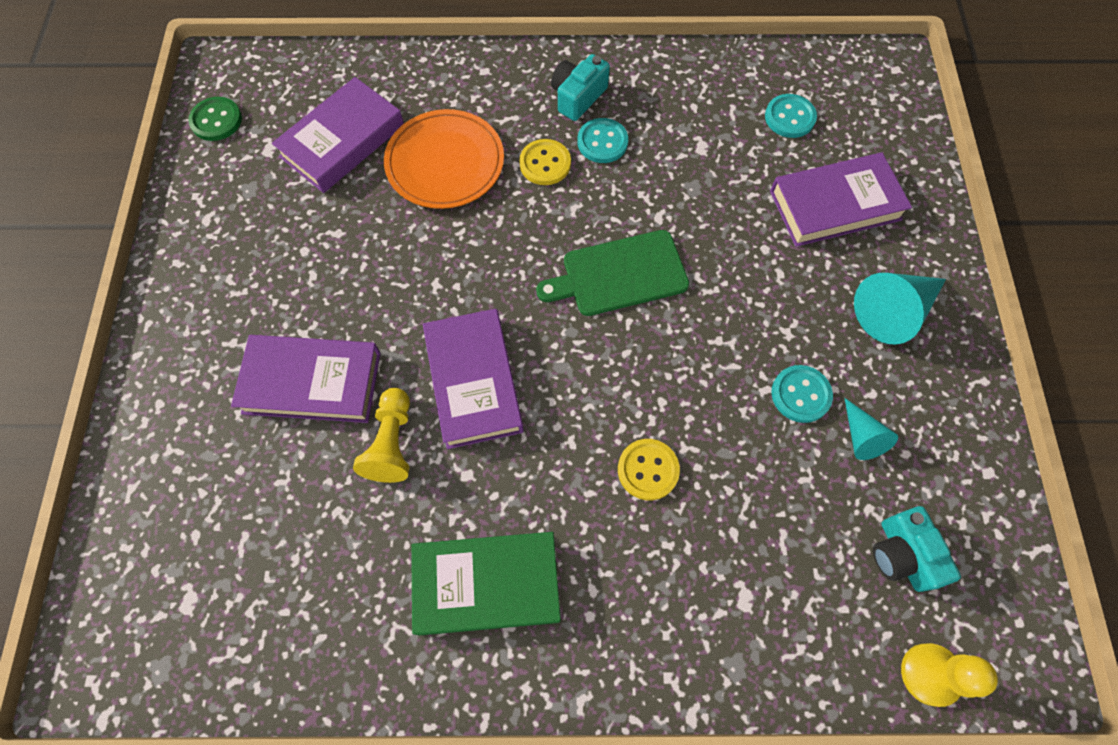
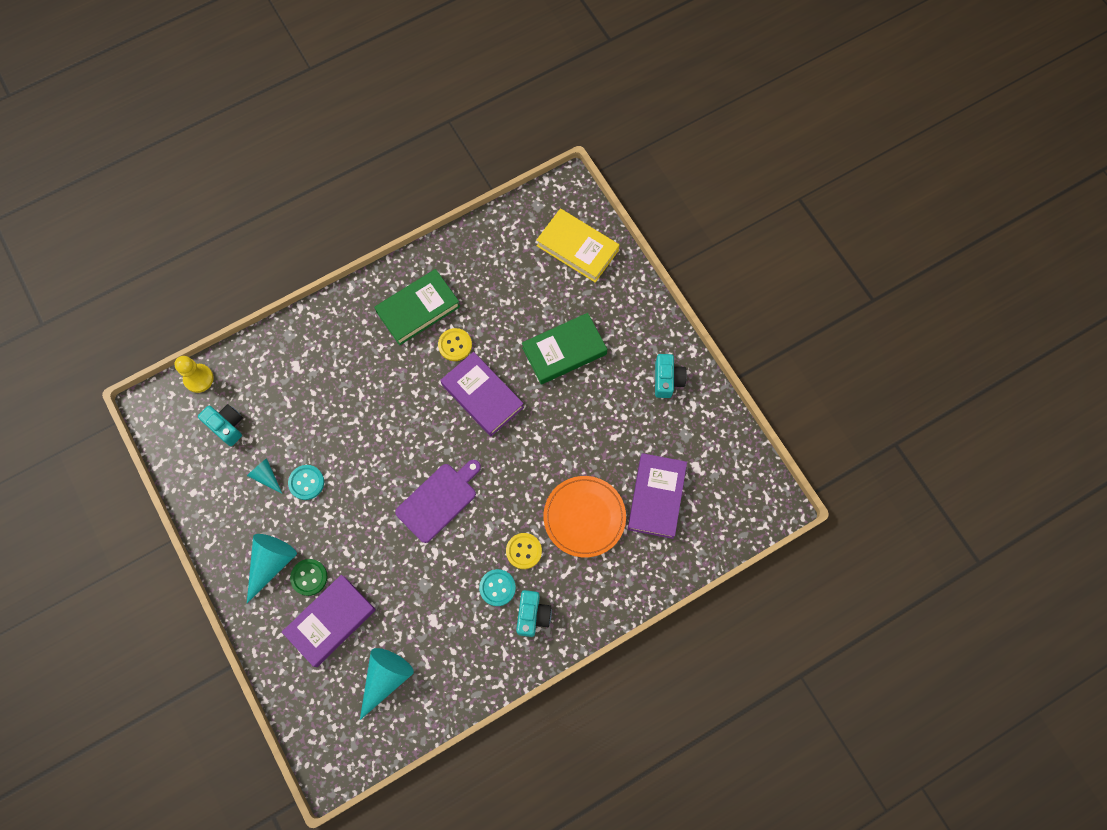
camera: 150 degrees right, 5 degrees up
(161, 542) = (577, 248): none -> yellow book
(210, 266) = (667, 380): none -> turquoise camera
(216, 120) = (743, 468): green button -> green button (309, 577)
(312, 382) = (564, 351): purple book -> green book
(392, 443) = (503, 344): yellow pawn -> none
(619, 274) = (438, 500): green cutting board -> purple cutting board
(648, 470) = (369, 400): yellow button -> yellow button (455, 345)
(789, 117) = (385, 678): turquoise button -> turquoise cone

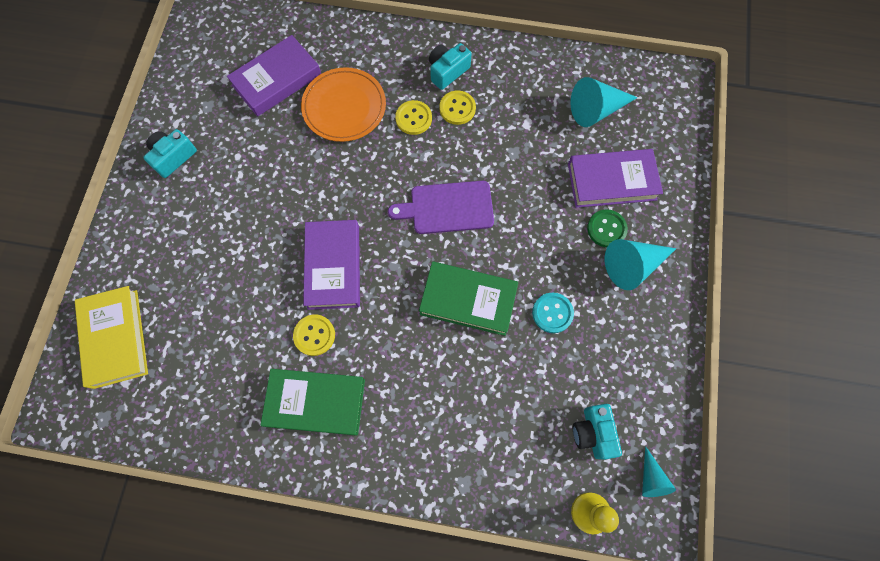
camera: 140 degrees left, 0 degrees up
(266, 476) = (586, 349): turquoise cone -> turquoise cone (651, 478)
(497, 588) = (457, 108): turquoise button -> yellow button
(564, 351) = (227, 249): green book -> green book (468, 300)

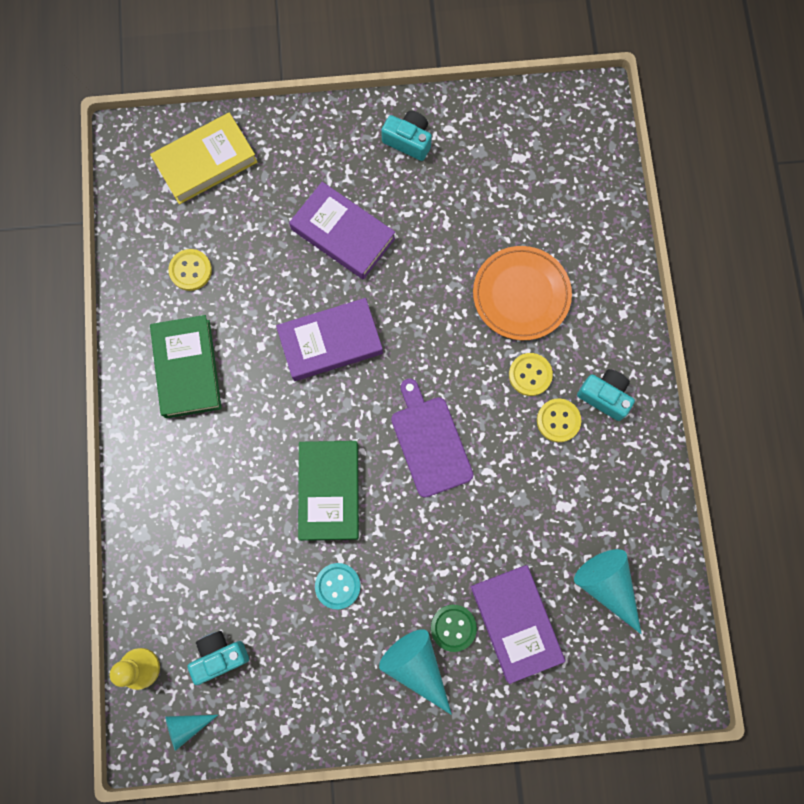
camera: 75 degrees right, 5 degrees up
(277, 80) = (533, 212): purple book -> purple book (343, 234)
(314, 335) = (253, 346): yellow button -> yellow button (190, 270)

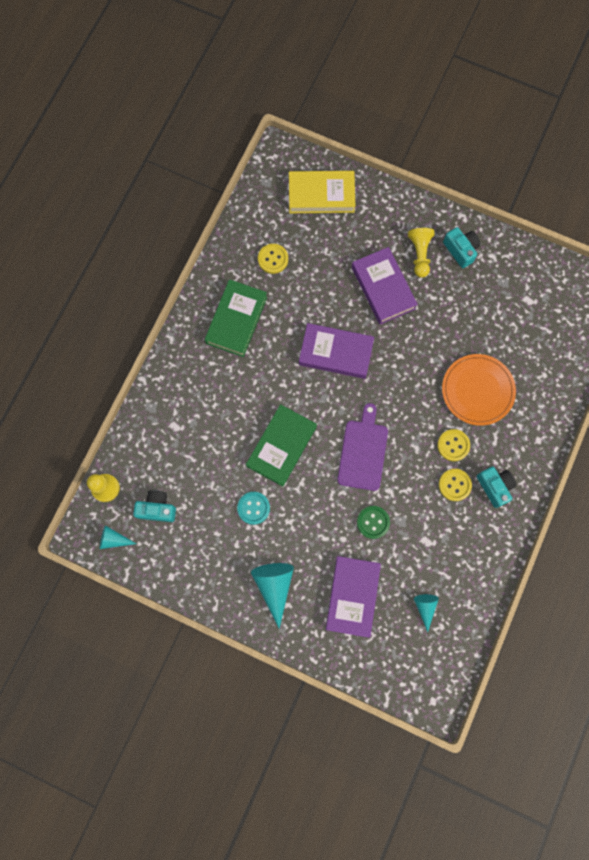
camera: 30 degrees right, 0 degrees up
(363, 171) = (419, 254): none -> yellow pawn
(453, 627) = (311, 576): green button -> green button (373, 522)
(606, 585) = (425, 607): turquoise cone -> turquoise cone, size x0.57

